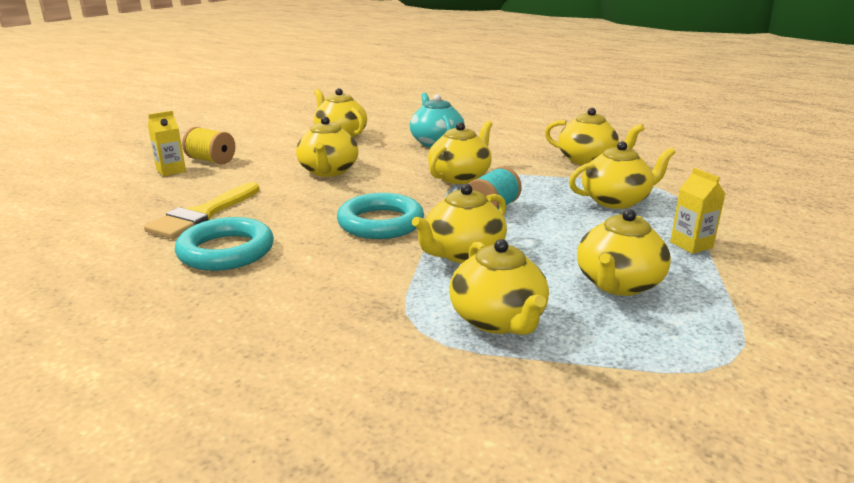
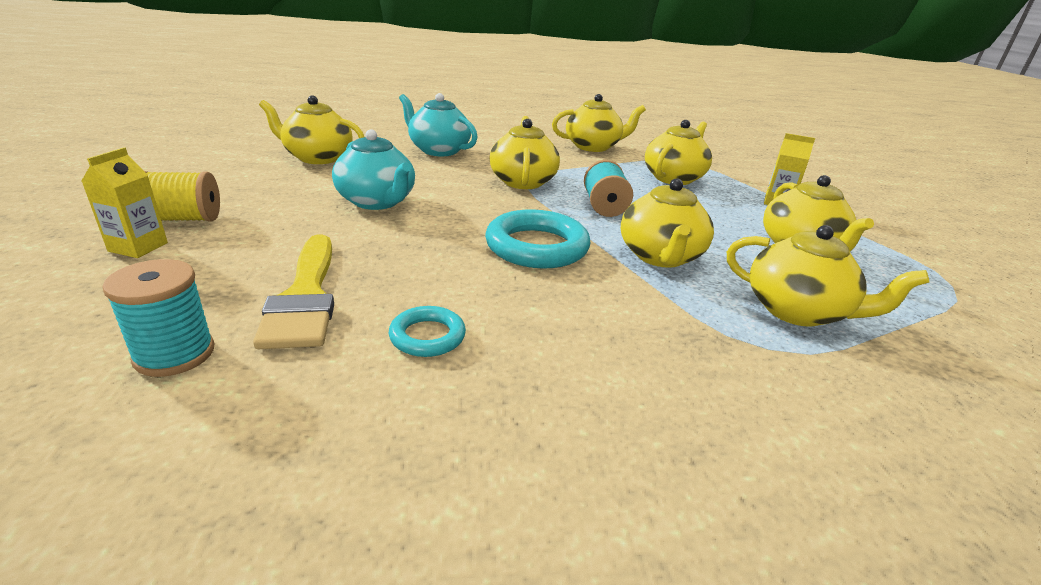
camera: 40 degrees left, 5 degrees up
(115, 223) = (174, 354): none -> turquoise spool
(226, 251) = (427, 336): turquoise ring -> turquoise ring, size x0.54
(328, 171) = (377, 202): yellow teapot -> turquoise teapot

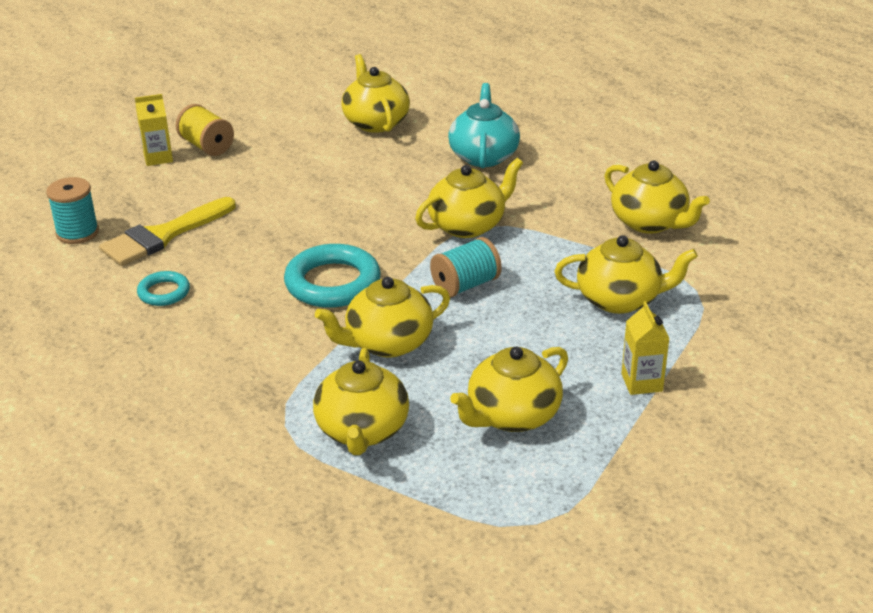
camera: 60 degrees right, 5 degrees up
(377, 202) = (324, 188): turquoise teapot -> none

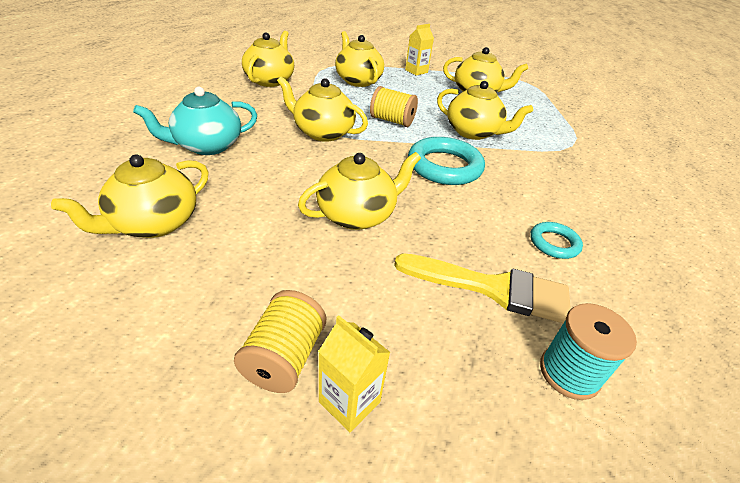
camera: 125 degrees left, 5 degrees up
(362, 431) = (541, 124): yellow teapot -> yellow teapot (357, 215)
(465, 285) = (392, 121): turquoise spool -> yellow spool

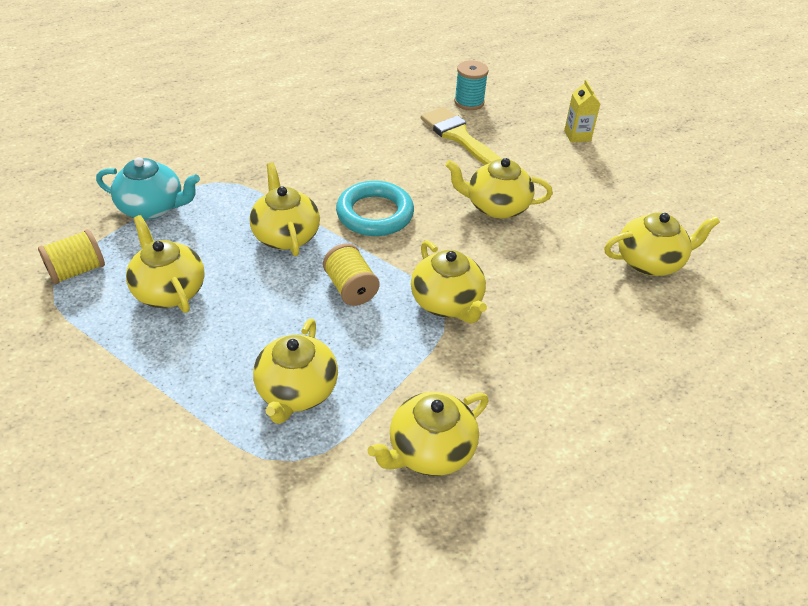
camera: 140 degrees left, 5 degrees up
(207, 146) = (581, 333): turquoise teapot -> turquoise teapot (152, 208)
(284, 357) = (597, 159): yellow spool -> yellow spool (77, 271)
(416, 71) = (171, 379): yellow carton -> none
(554, 243) = (384, 136): turquoise ring -> none

